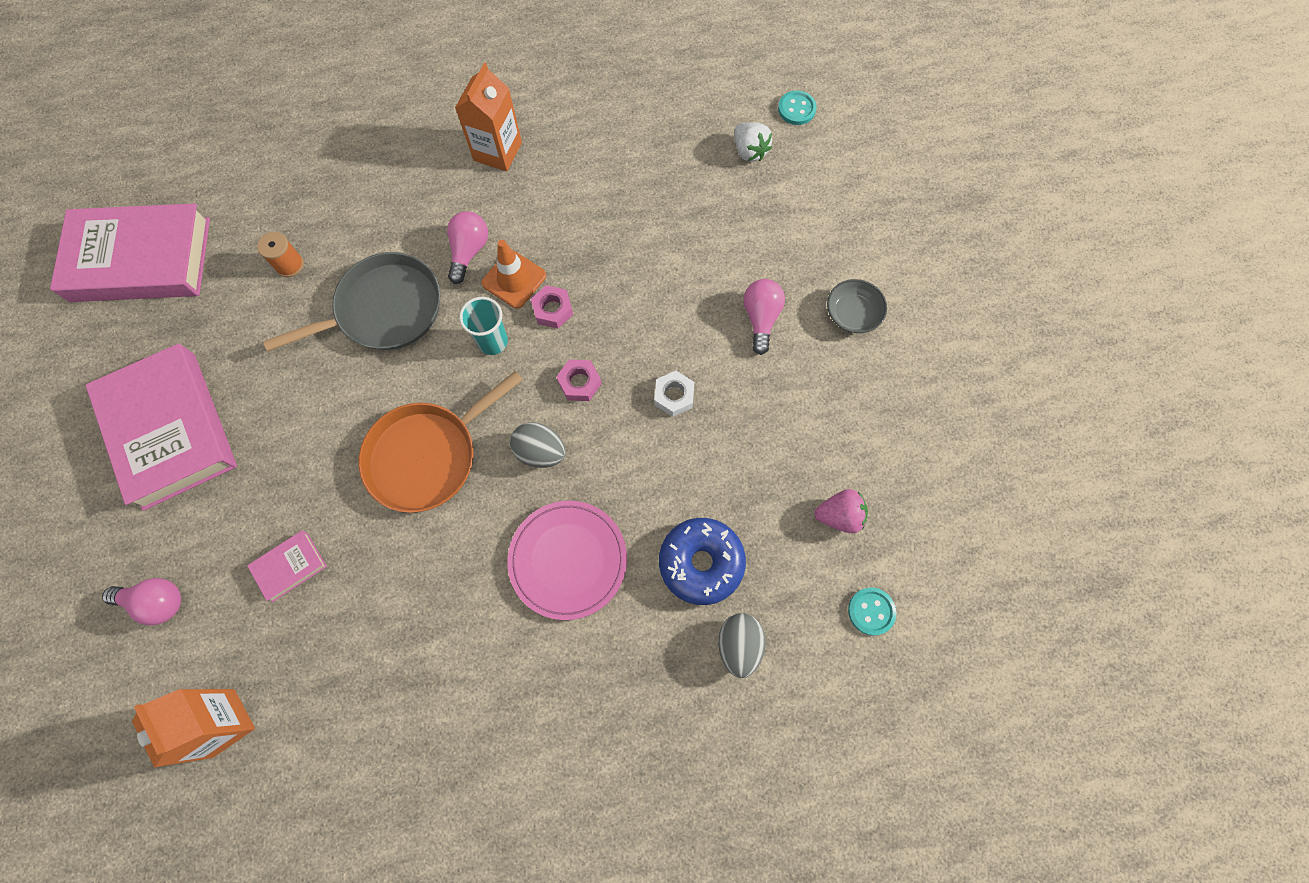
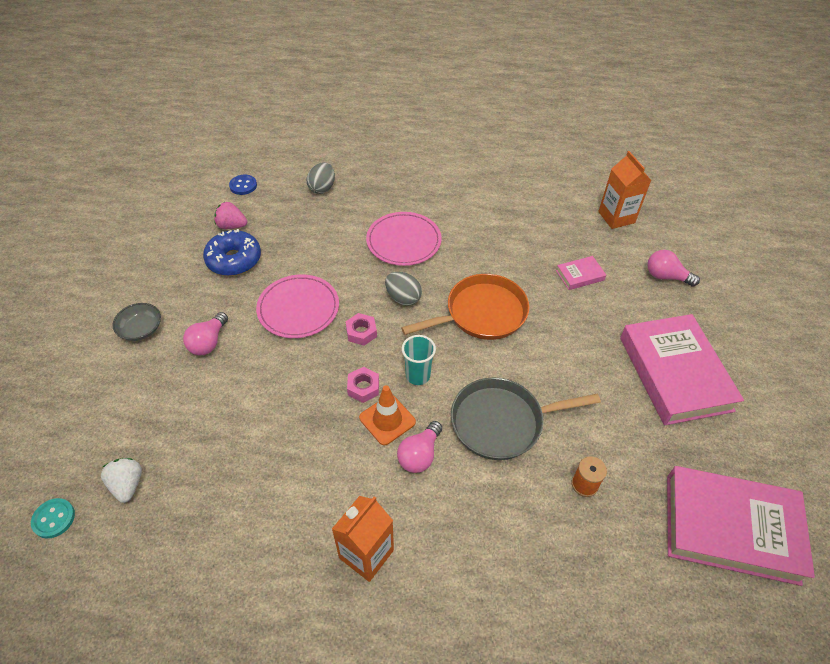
camera: 165 degrees left, 20 degrees down
(674, 396) = (298, 309): white nut -> pink plate
(701, 563) = (325, 223): blue donut -> blue donut (234, 260)
(871, 611) = (243, 185): turquoise button -> blue button

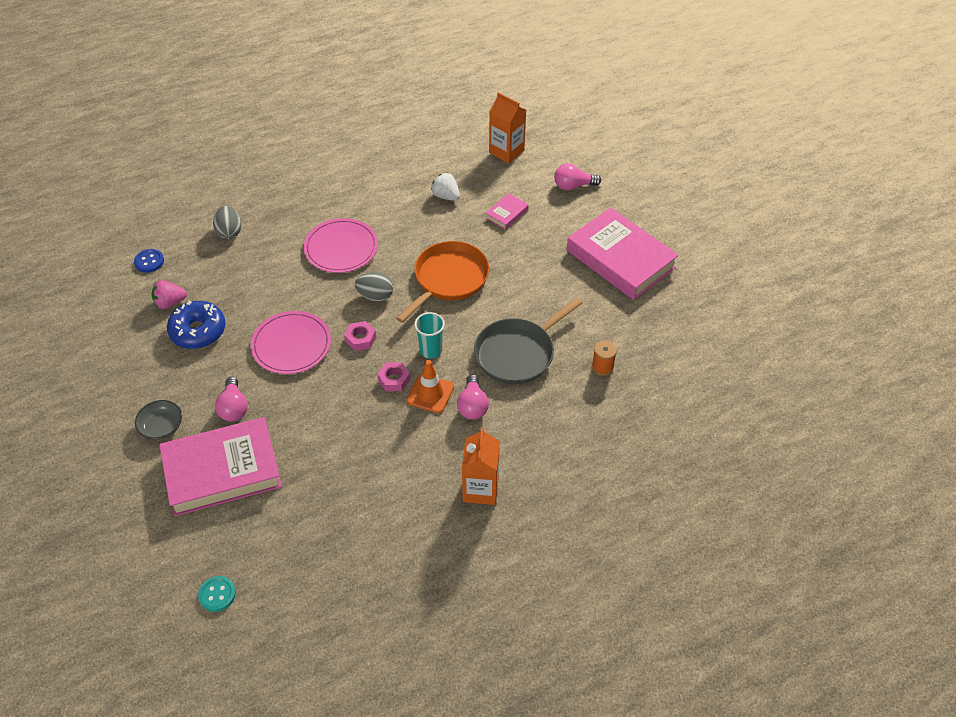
camera: 30 degrees left, 0 degrees up
(127, 485) = (258, 541): white strawberry -> white strawberry (446, 196)
(730, 528) = (712, 347): pink book -> pink book (222, 471)

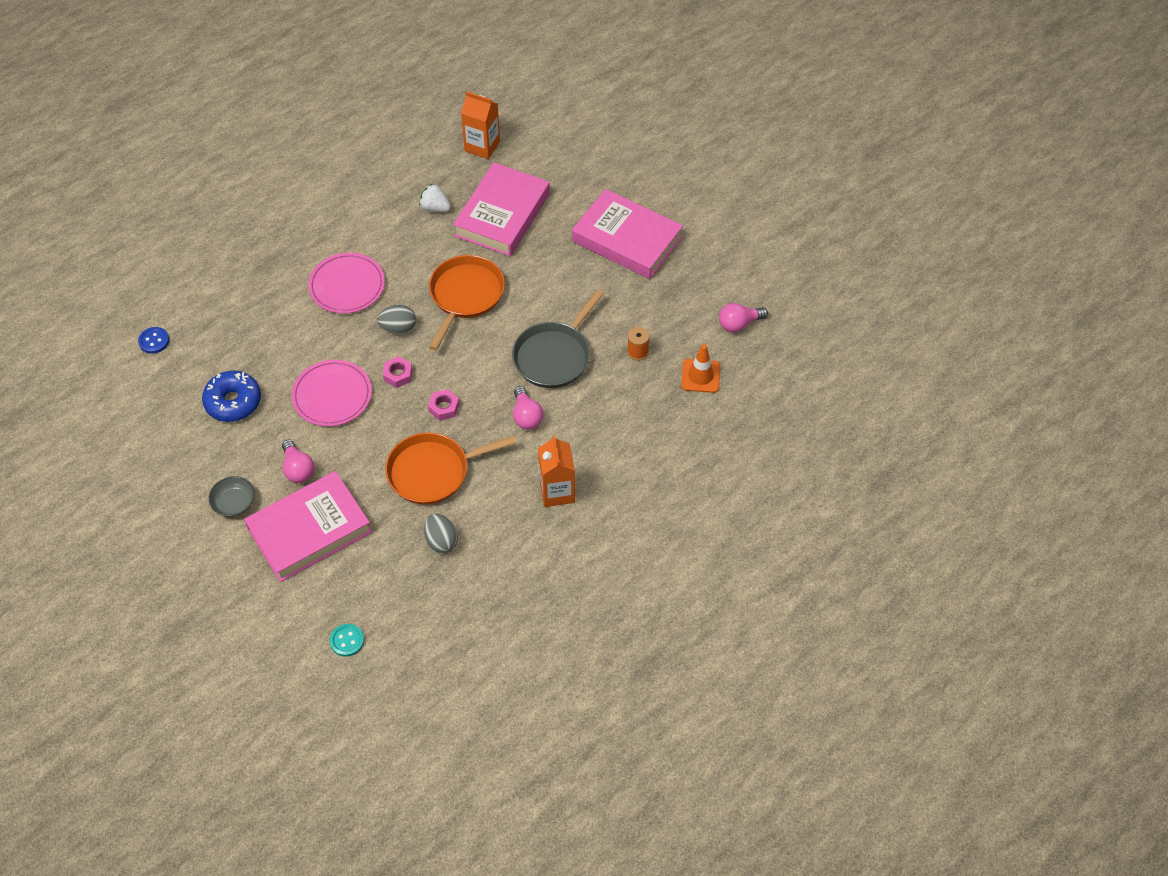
camera: 15 degrees left, 5 degrees up
(170, 303) = (193, 379): pink strawberry -> none
(229, 232) = (225, 292): grey egg -> grey egg (441, 541)
(362, 440) = (432, 472): none -> orange pan
(430, 394) = (483, 413): orange traffic cone -> orange traffic cone (700, 376)
(431, 350) = (470, 371): turquoise cup -> none
(506, 214) = (502, 214): pink book -> pink book, size x2.37
(573, 186) = (560, 171): pink light bulb -> pink light bulb (739, 324)

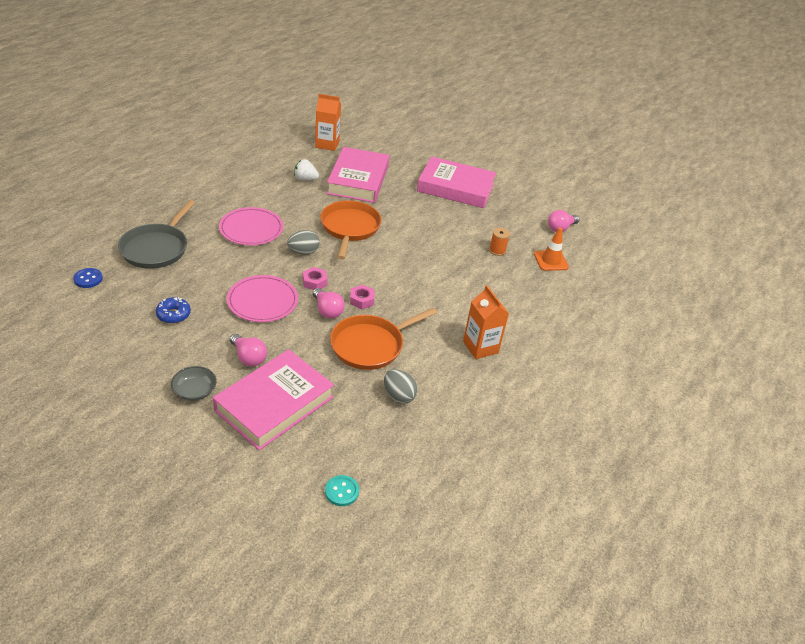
camera: 20 degrees left, 15 degrees down
(233, 402) = (173, 315): blue donut -> blue donut, size x0.64
(526, 416) = (431, 299): pink light bulb -> pink light bulb (327, 310)
(554, 356) = (435, 259): grey pan -> grey pan (156, 248)

